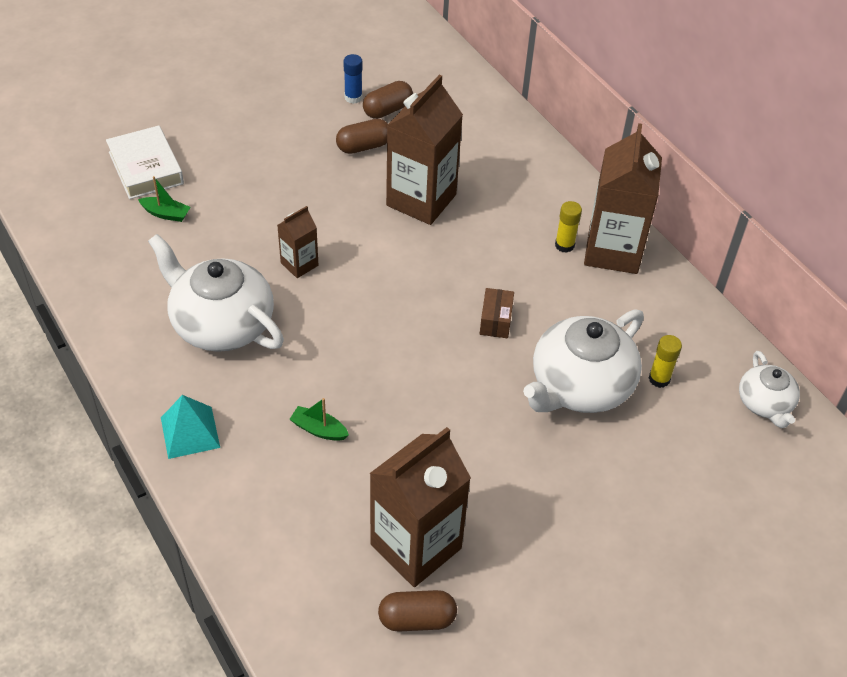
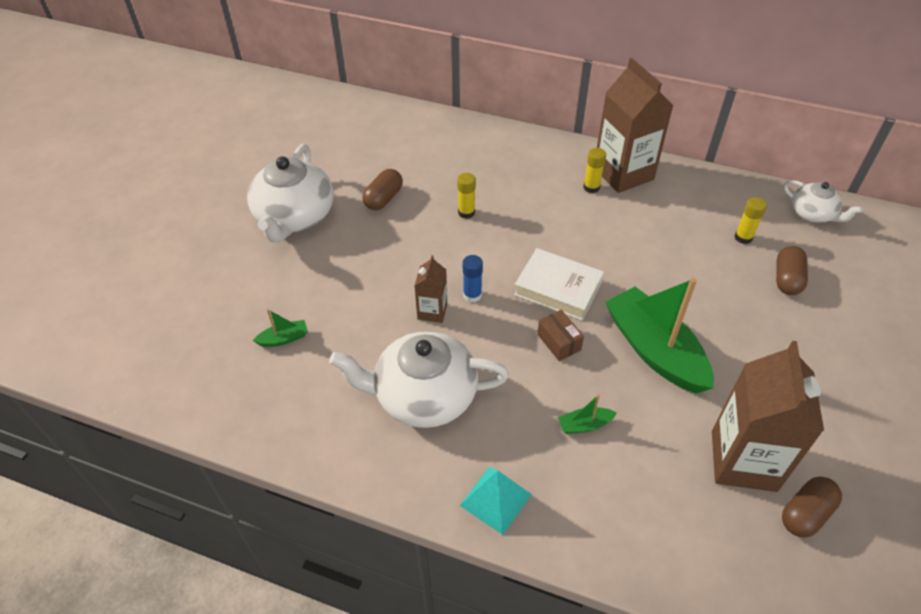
camera: 35 degrees left, 0 degrees up
(145, 168) = (226, 313): white book -> white book (558, 289)
(353, 97) = (337, 168): blue glue stick -> blue glue stick (472, 295)
(387, 110) = (372, 164): brown capsule -> brown capsule (787, 279)
(421, 200) = (466, 212): brown carton -> yellow glue stick
(448, 415) = (654, 350): none -> green boat
(496, 321) = (608, 264): brown box -> brown box (559, 342)
(580, 386) = (706, 273): white teapot -> white teapot (294, 217)

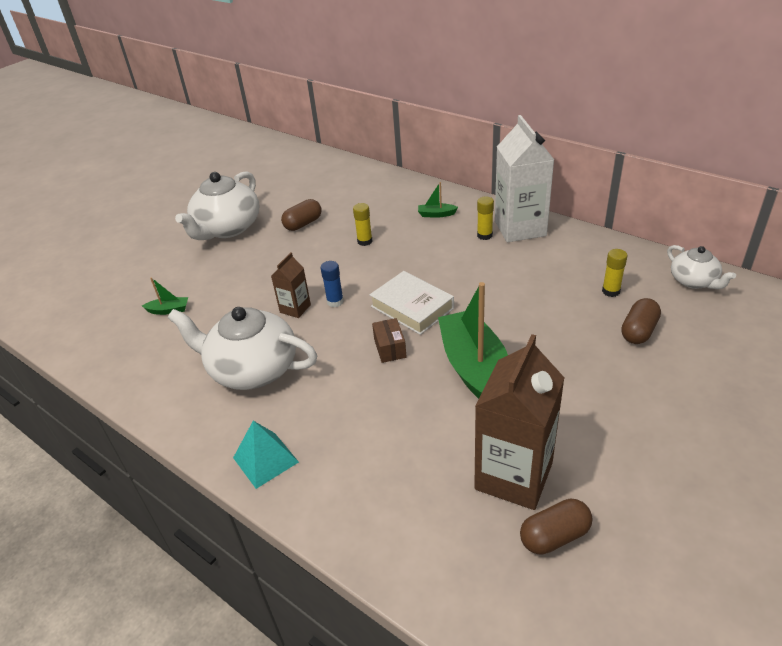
camera: 20 degrees right, 10 degrees down
(585, 425) = (377, 416): green boat -> green boat (436, 214)
(623, 173) = (520, 228): brown carton -> white carton

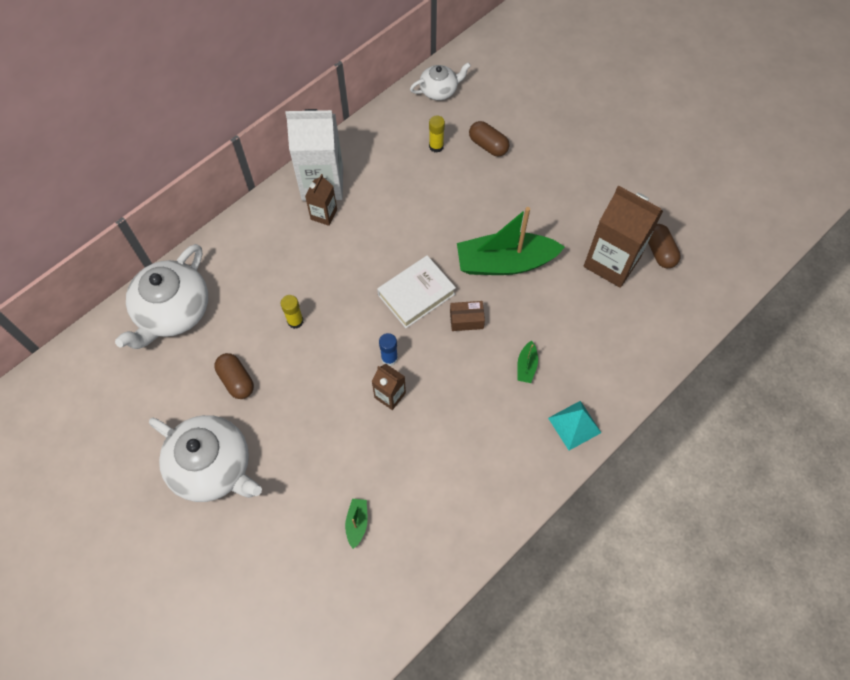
camera: 85 degrees left, 25 degrees up
(252, 369) = (468, 436): white teapot -> white teapot (173, 311)
(436, 214) = (269, 248): green boat -> green boat (526, 366)
(484, 235) = (324, 214): yellow glue stick -> brown carton

